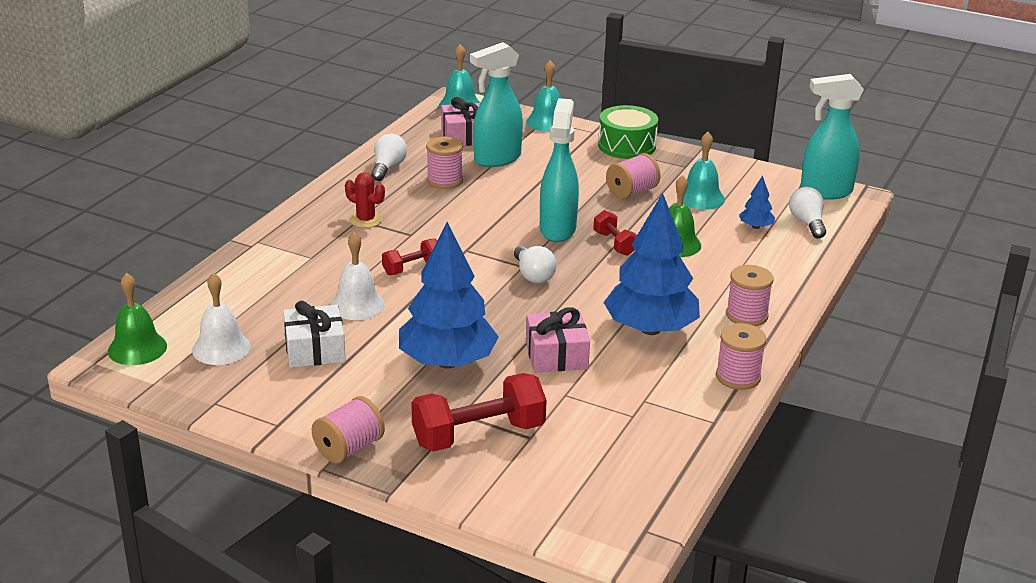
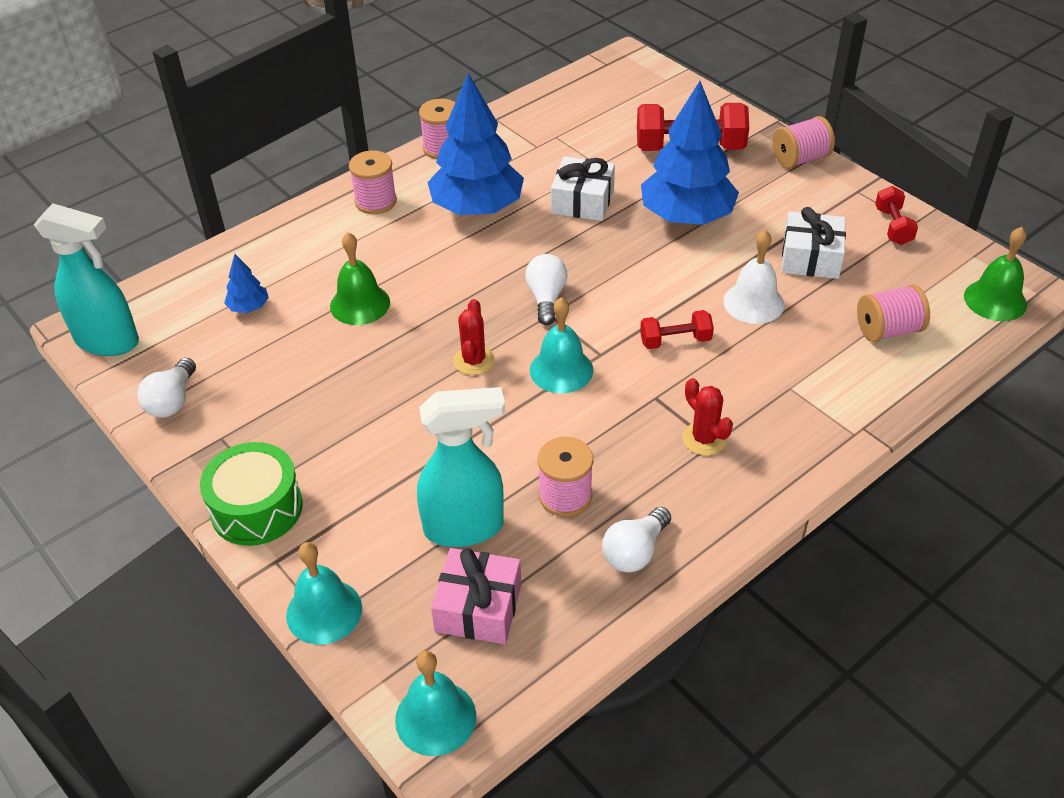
camera: 155 degrees left, 15 degrees up
(221, 348) = (906, 281): white bell -> none
(556, 355) = (582, 201): pink gift -> white gift
(558, 229) = (474, 360): turquoise spray bottle -> red cactus
(614, 244) = (426, 321): red dumbbell -> red dumbbell (893, 226)
(631, 192) = (334, 404): pink spool -> pink spool (888, 330)
(701, 198) = (261, 370): turquoise bell -> turquoise bell (561, 370)
(807, 223) = (187, 298): white light bulb -> white light bulb (172, 401)

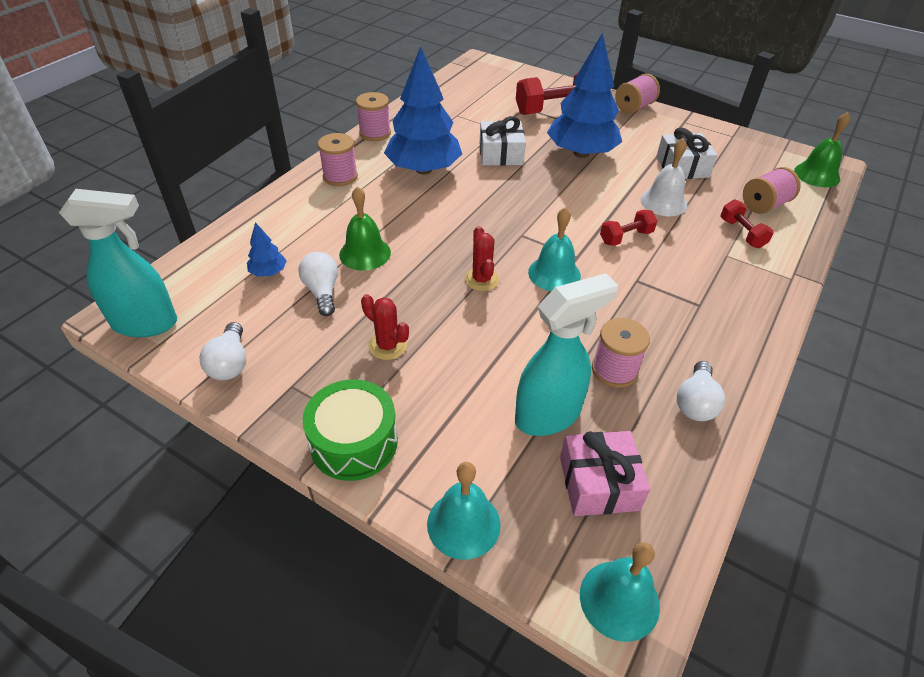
camera: 20 degrees left, 0 degrees up
(546, 298) = (512, 224): white light bulb -> white light bulb (322, 292)
(704, 439) = (691, 303): red cactus -> red cactus (387, 346)
(893, 226) = (721, 140): red dumbbell -> red dumbbell (741, 233)

